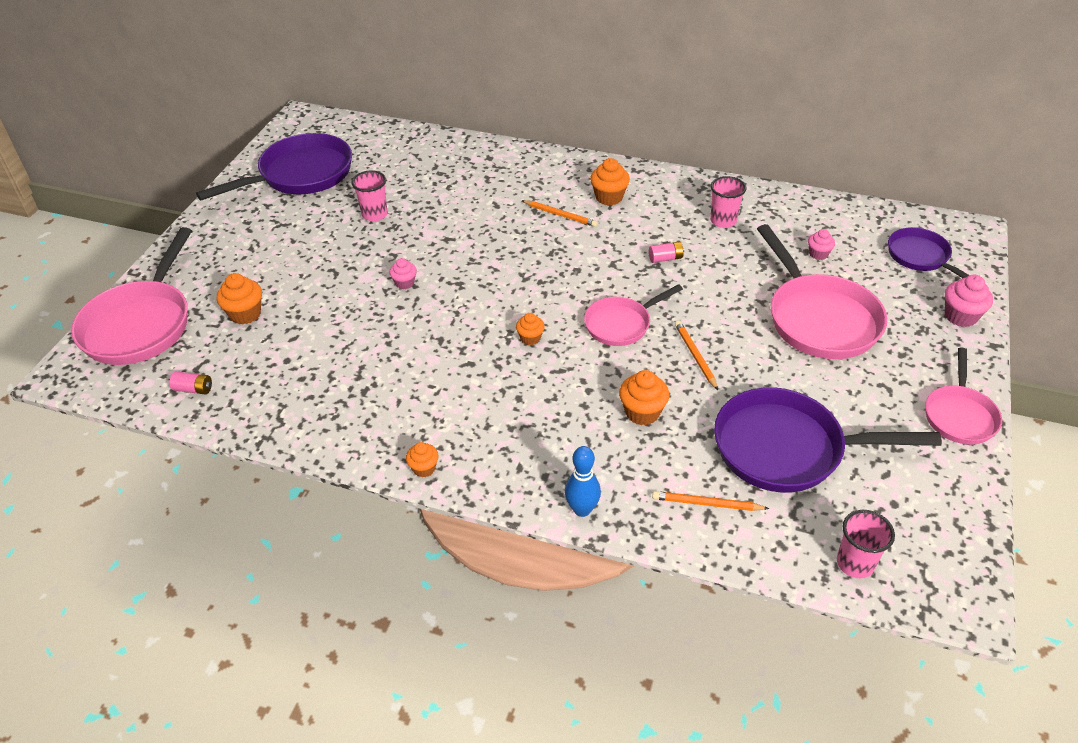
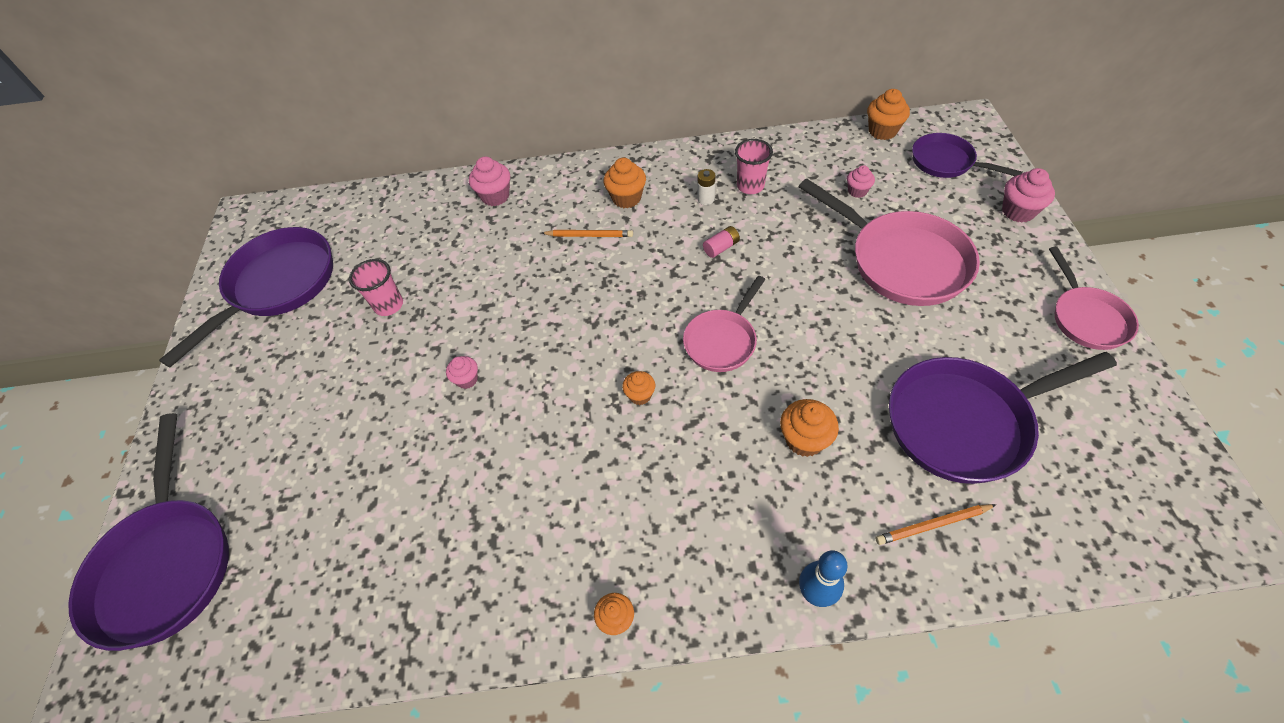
camera: 20 degrees left, 10 degrees up
(140, 324) = (166, 565): pink pan -> purple pan
(194, 389) = (280, 631): pink battery -> none
(245, 314) = (297, 495): orange cupcake -> orange cupcake (882, 131)
(501, 163) = (495, 196): none -> pink cupcake
(677, 219) = (706, 199): none -> white battery
(695, 356) = (815, 349): orange pencil -> none
(855, 563) = (1110, 532): pink cup -> none

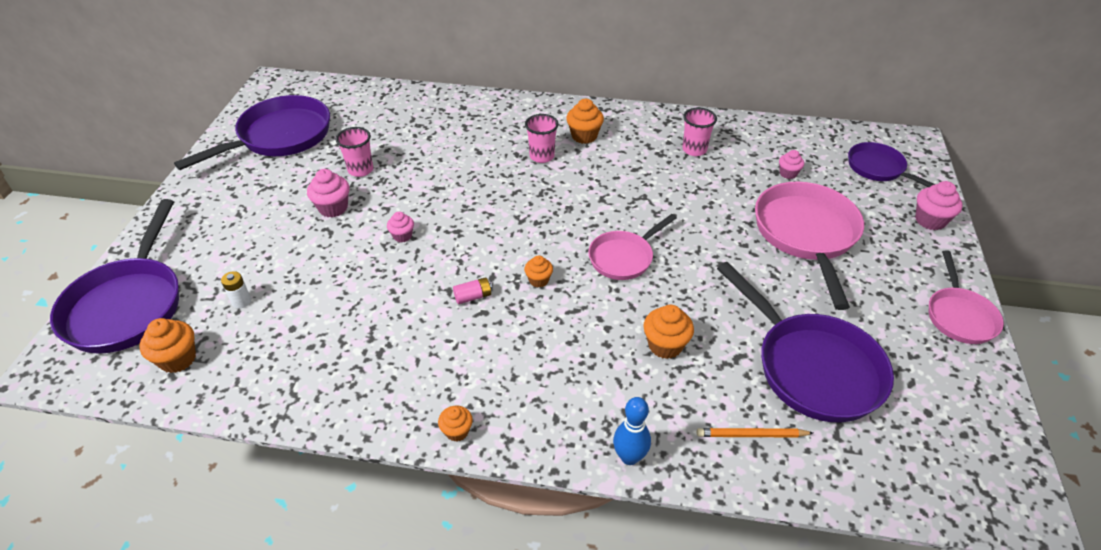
camera: 10 degrees right, 10 degrees down
(495, 196) = (475, 111): pink cupcake -> pink cupcake (333, 208)
(589, 235) = (542, 156): orange pencil -> pink cup
(706, 199) = (651, 151): white battery -> white battery (241, 301)
(721, 247) = (650, 189): pink battery -> pink battery (473, 296)
(882, 131) = (830, 133): orange cupcake -> orange cupcake (178, 359)
(901, 261) = (806, 234): pink pan -> pink pan turned 150 degrees counterclockwise
(965, 423) = (812, 367): purple pan -> purple pan turned 120 degrees counterclockwise

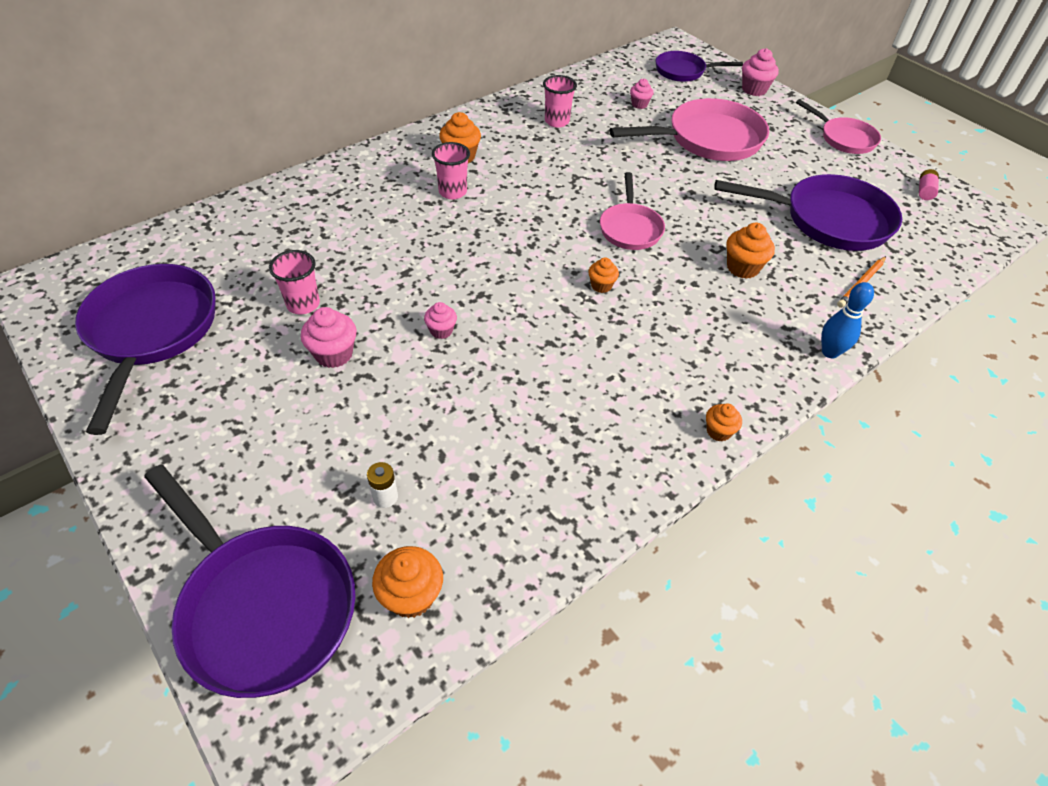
camera: 50 degrees left, 5 degrees up
(473, 296) = (575, 333): pink battery -> pink battery (924, 191)
(806, 234) = (708, 139): pink pan -> pink pan turned 120 degrees clockwise

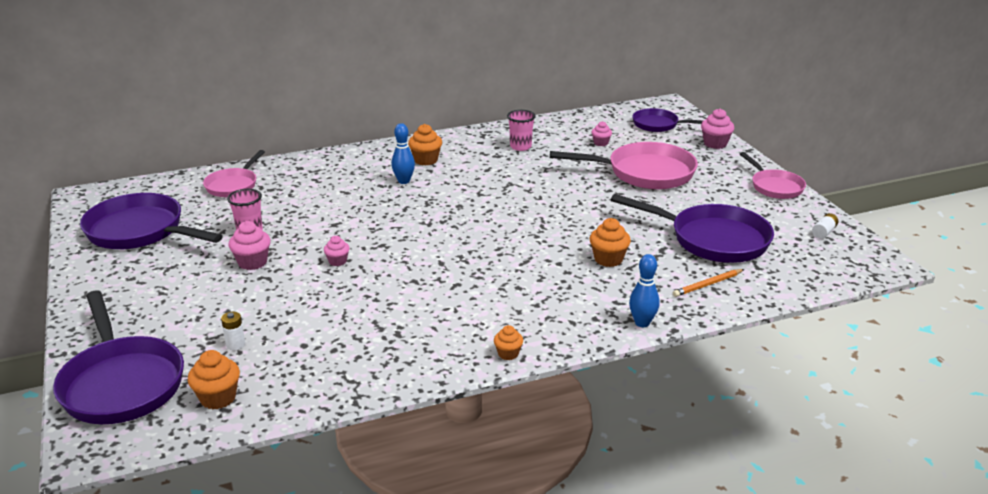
camera: 20 degrees right, 20 degrees down
(151, 331) = (140, 231): purple pan -> purple pan turned 75 degrees counterclockwise
(452, 192) = (404, 181): pink cup -> blue bowling pin
(601, 285) = (480, 253): orange cupcake -> none
(630, 228) = (531, 222): pink pan -> pink pan (233, 185)
(924, 191) = (824, 232): pink battery -> white battery

